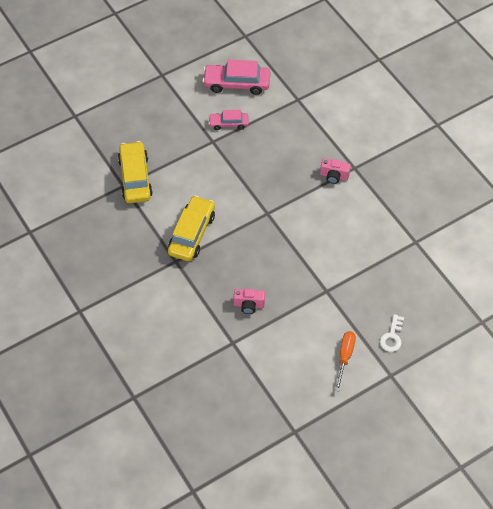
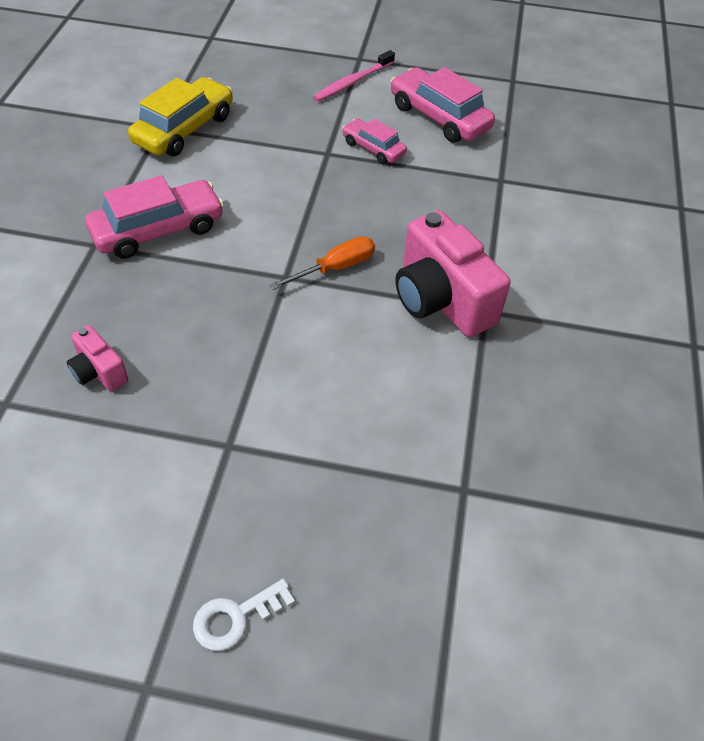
camera: 40 degrees right, 5 degrees down
(176, 92) = (352, 82): none -> pink toothbrush
(192, 234) = (158, 230): yellow car -> pink car
(334, 176) = (441, 299): pink camera -> pink camera, size x2.02
(345, 357) = (119, 577): orange screwdriver -> orange screwdriver (335, 268)

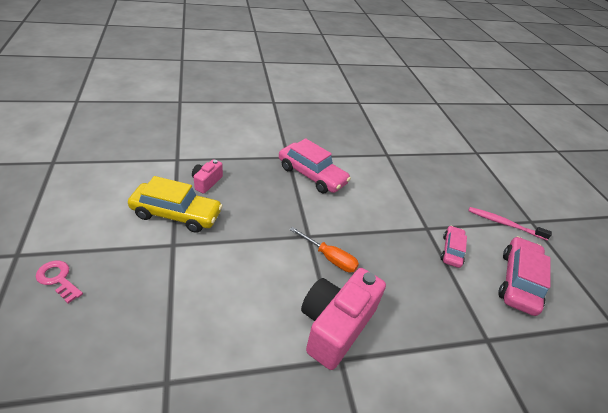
camera: 65 degrees right, 10 degrees down
(184, 129) = (393, 163): yellow car -> yellow car (176, 214)
(235, 617) = (58, 279): white key -> pink key

